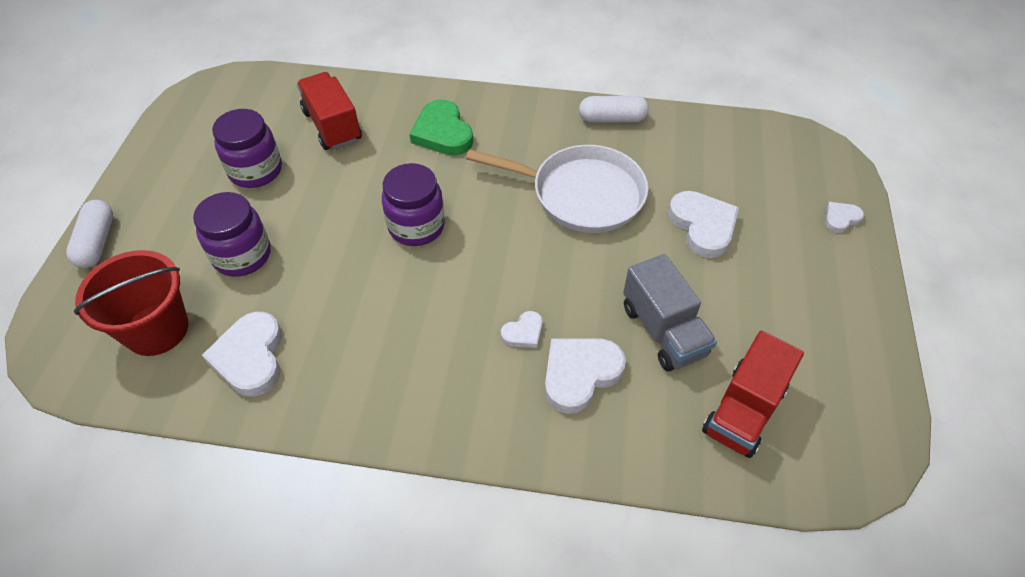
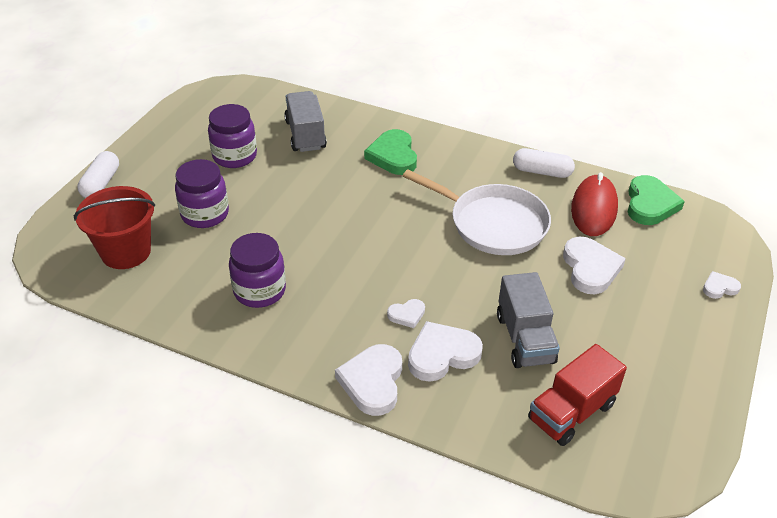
camera: 15 degrees right, 10 degrees down
(250, 357) = (188, 285): white heart -> white heart (372, 382)
(332, 126) = (305, 135): red truck -> grey truck
(416, 226) = (347, 220): purple jar -> purple jar (259, 291)
(682, 152) = (594, 209): none -> red mouse
(737, 135) = (650, 204): none -> green heart

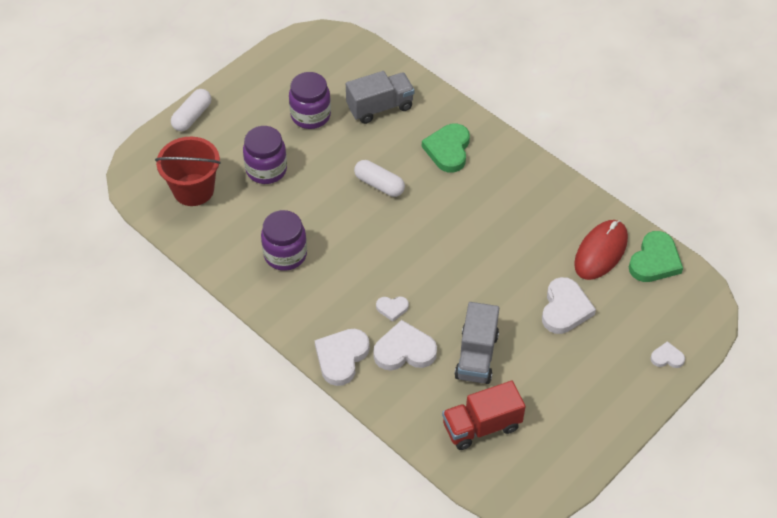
camera: 20 degrees right, 10 degrees up
(305, 135) = (380, 107): grey truck -> grey truck turned 60 degrees clockwise
(493, 224) = (503, 243): white pan -> none
(542, 171) = (574, 201): white capsule -> white capsule (379, 184)

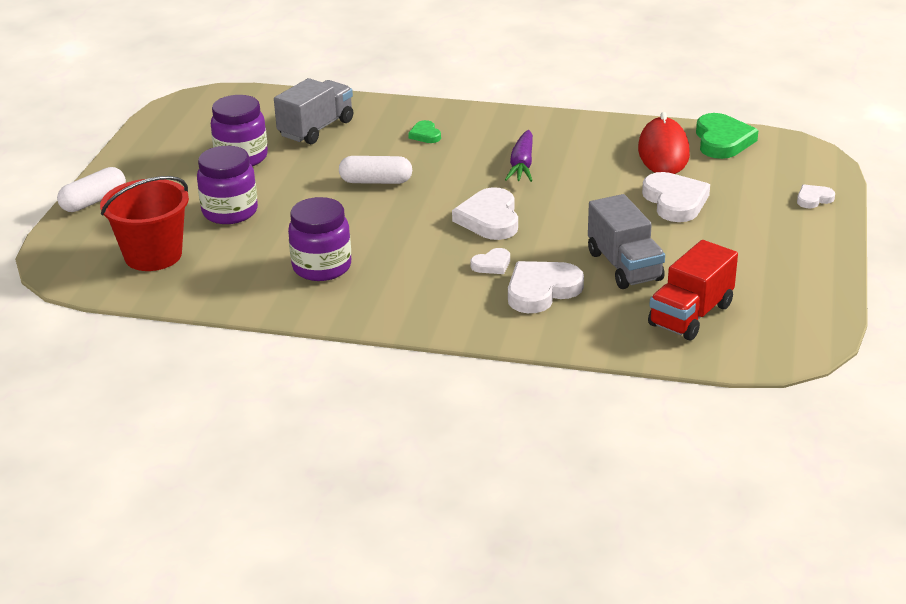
camera: 30 degrees left, 20 degrees down
(192, 116) = (93, 201): white capsule -> white capsule turned 45 degrees clockwise
(341, 357) = (476, 322): white heart -> white heart (489, 219)
(448, 150) = (425, 135): green heart -> green heart, size x0.53
(490, 215) = (522, 164): none -> purple carrot

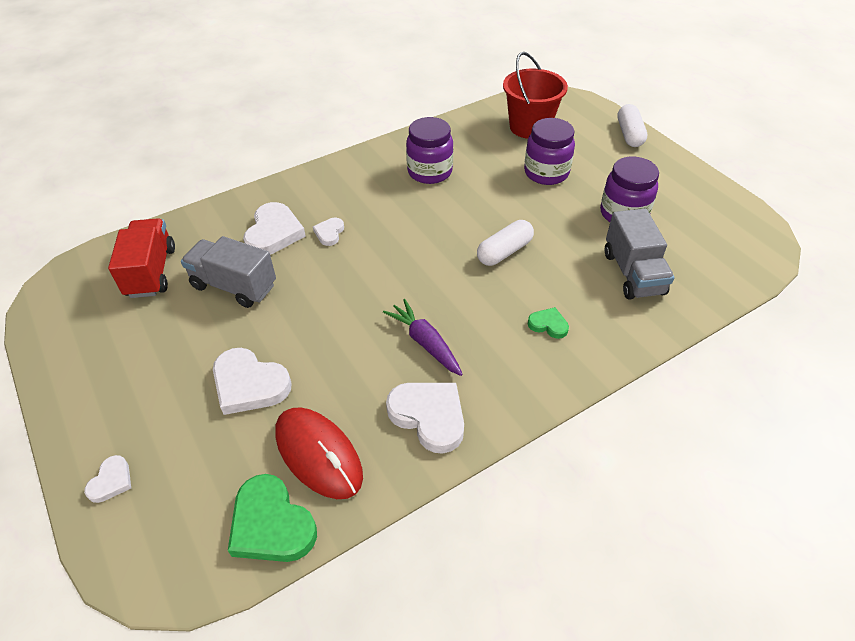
camera: 135 degrees right, 15 degrees up
(489, 219) = (378, 269): white heart -> white heart (429, 416)

